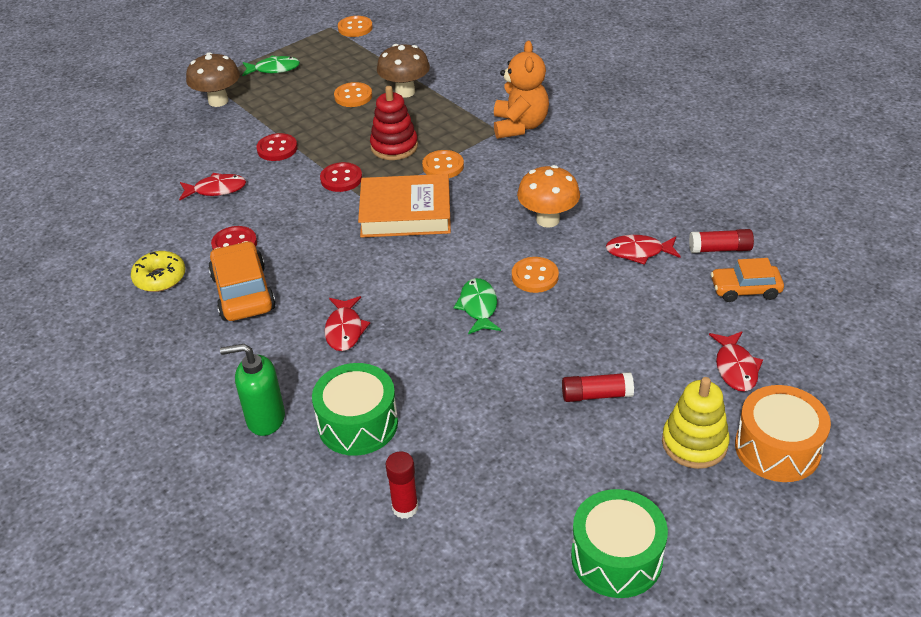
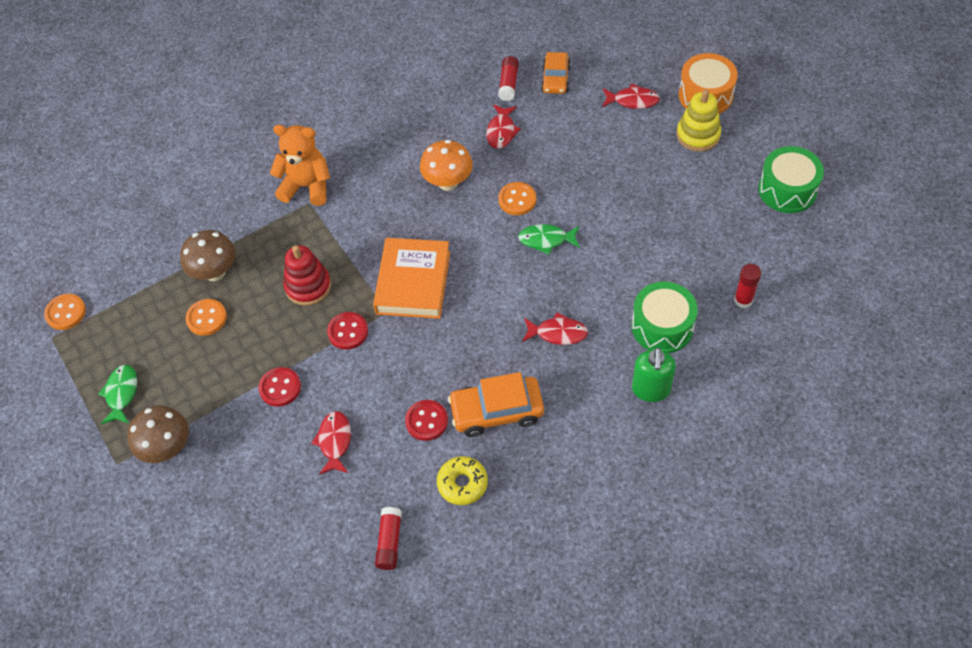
camera: 80 degrees left, 15 degrees up
(443, 166) = (351, 250): orange button -> none
(596, 395) = (649, 179): red glue stick -> red glue stick (389, 542)

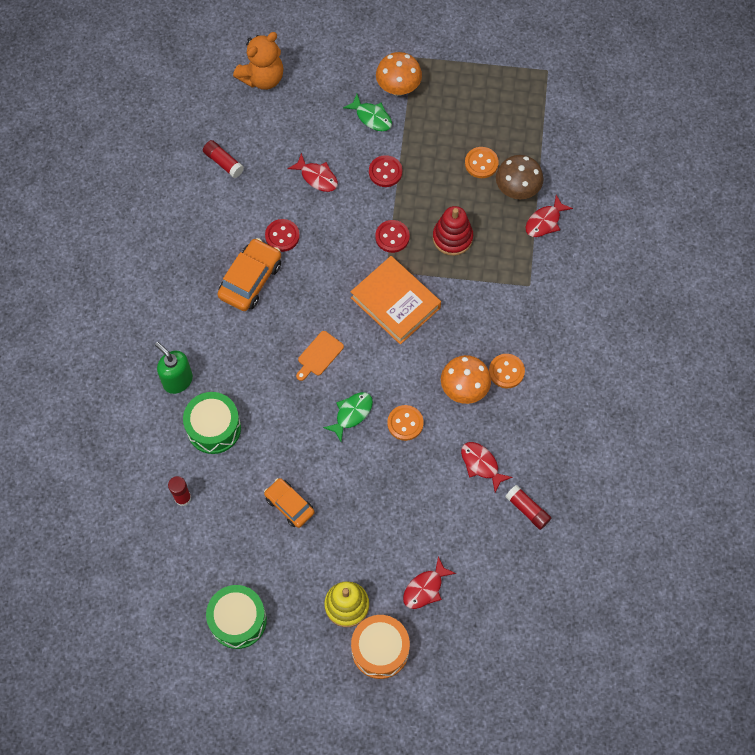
camera: 125 degrees right, 10 degrees up
(66, 313) = (561, 87): orange button -> orange button (506, 371)
(121, 393) = (464, 85): green fish -> green fish (371, 117)
(167, 448) = (398, 88): brown mushroom -> orange mushroom
(306, 186) = (546, 294): orange teddy bear -> orange teddy bear (262, 78)
(462, 483) = (222, 225): yellow donut -> none
(517, 301) = (319, 355): none -> orange cutting board
(555, 79) = (501, 549): orange car -> orange car (289, 505)
(558, 333) = (271, 360): red fish -> red fish (545, 221)

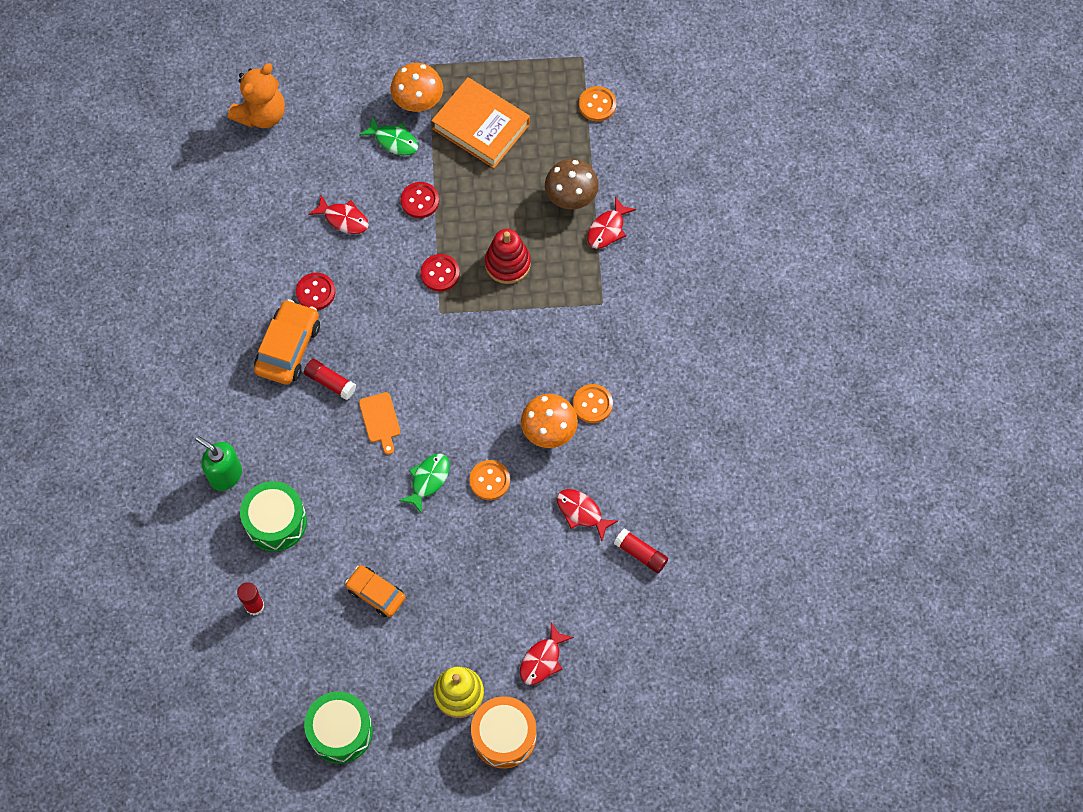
camera: 10 degrees left, 0 degrees up
(223, 162) = (234, 219): red glue stick -> red glue stick (330, 382)
(319, 355) = (380, 420): orange cutting board -> orange cutting board turned 45 degrees counterclockwise
(395, 303) = (456, 347): orange book -> orange book (481, 127)
(481, 163) = (526, 174): orange button -> orange button (597, 105)

